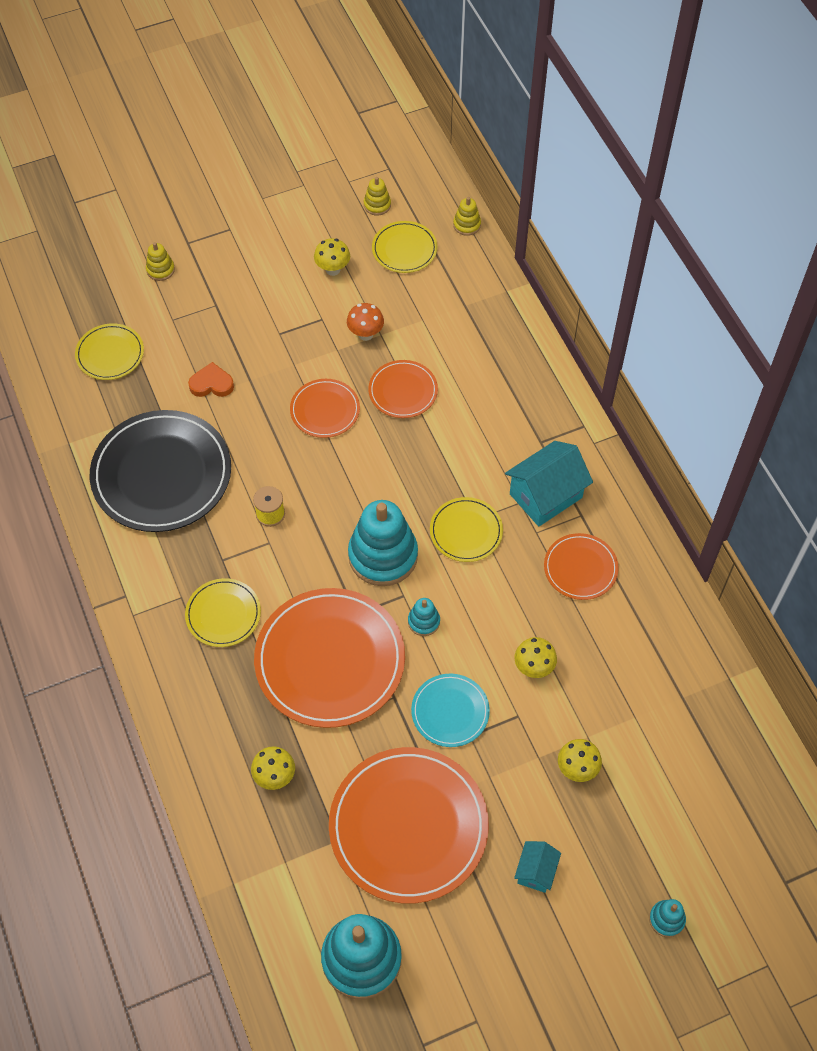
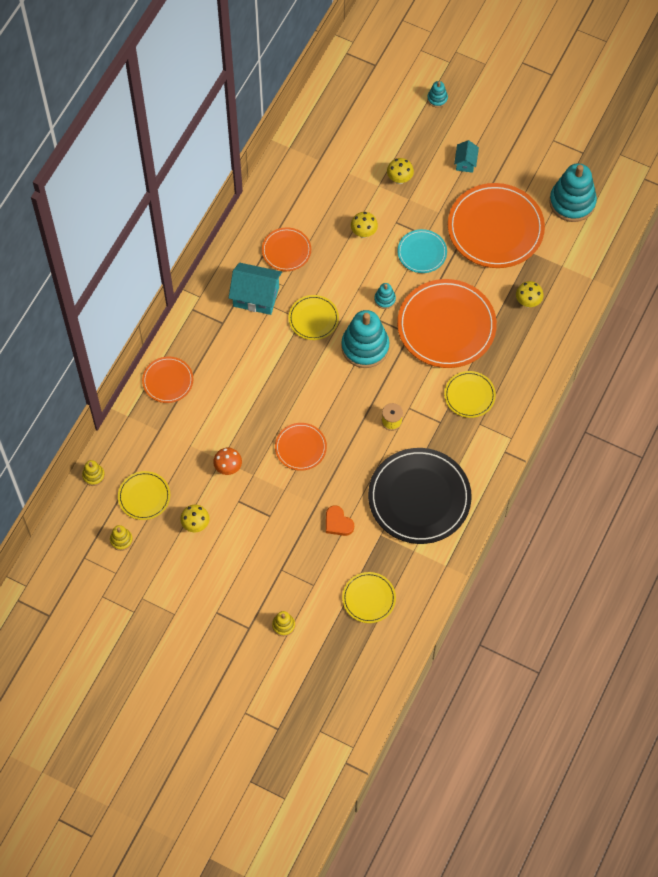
camera: 130 degrees left, 5 degrees up
(403, 391) = (251, 417): orange plate -> orange plate (168, 381)
(536, 871) = (465, 162): turquoise house -> turquoise house turned 60 degrees counterclockwise

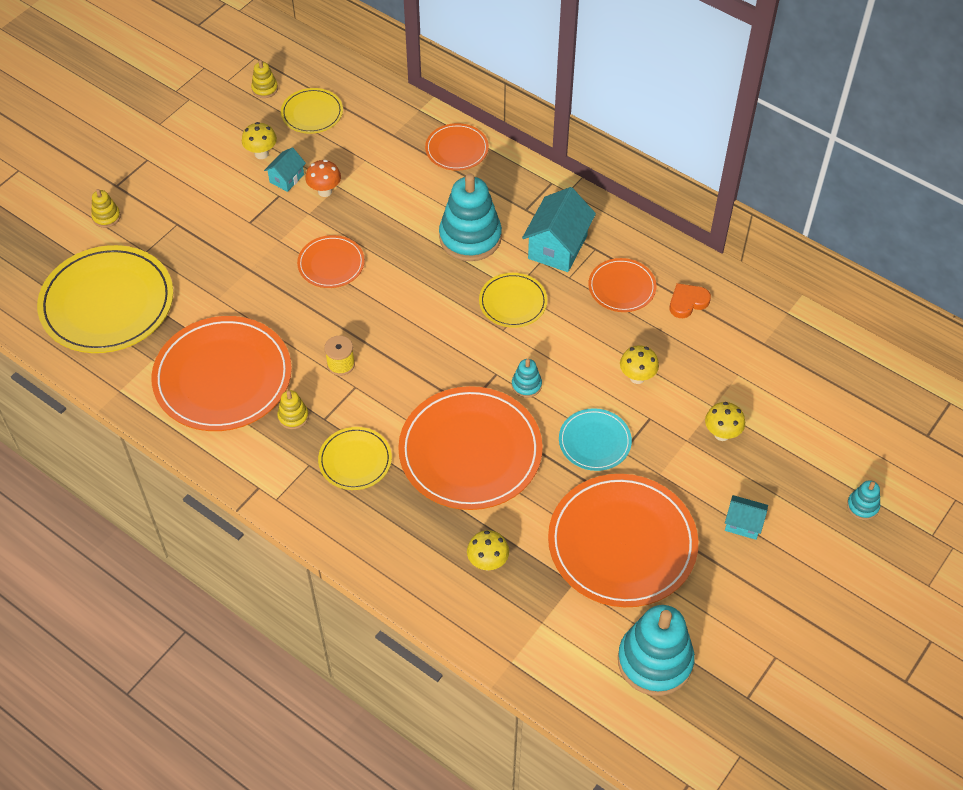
camera: 100 degrees right, 10 degrees down
(93, 475) = (351, 74): yellow stacking toy -> yellow stacking toy (293, 416)
(219, 499) = (287, 178): none -> turquoise house
(338, 523) = (217, 287): orange heart -> orange heart (687, 302)
(365, 347) = (458, 352): turquoise stacking toy -> turquoise stacking toy (470, 237)
(369, 598) = (107, 303): yellow plate -> yellow plate, size x1.96
(419, 497) = (223, 377): black plate -> orange plate

